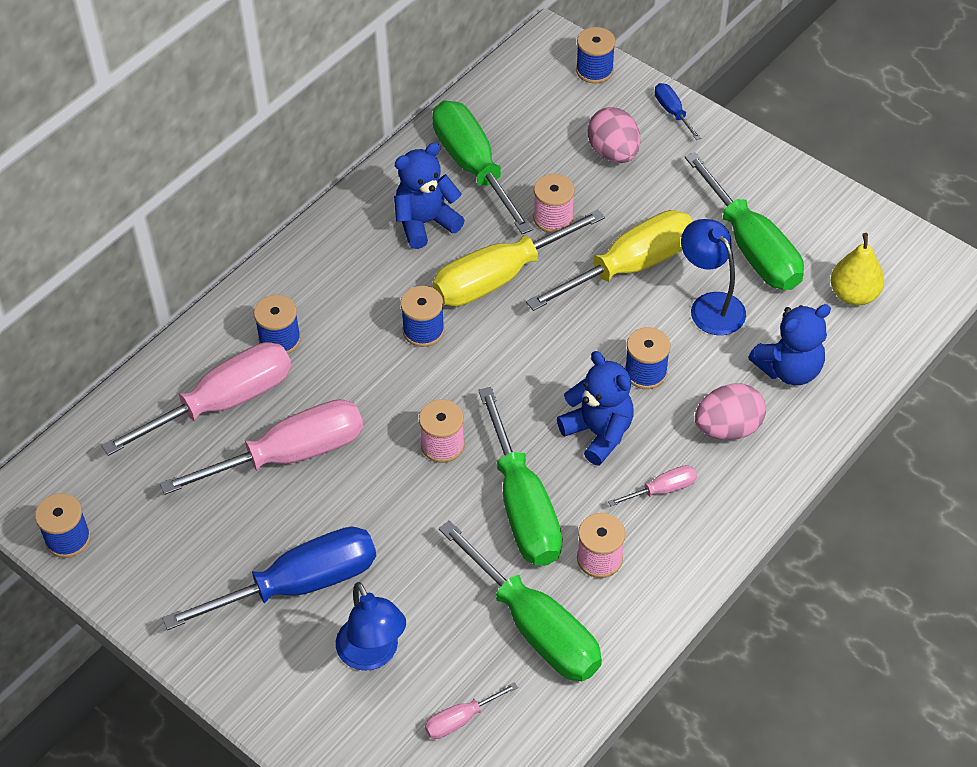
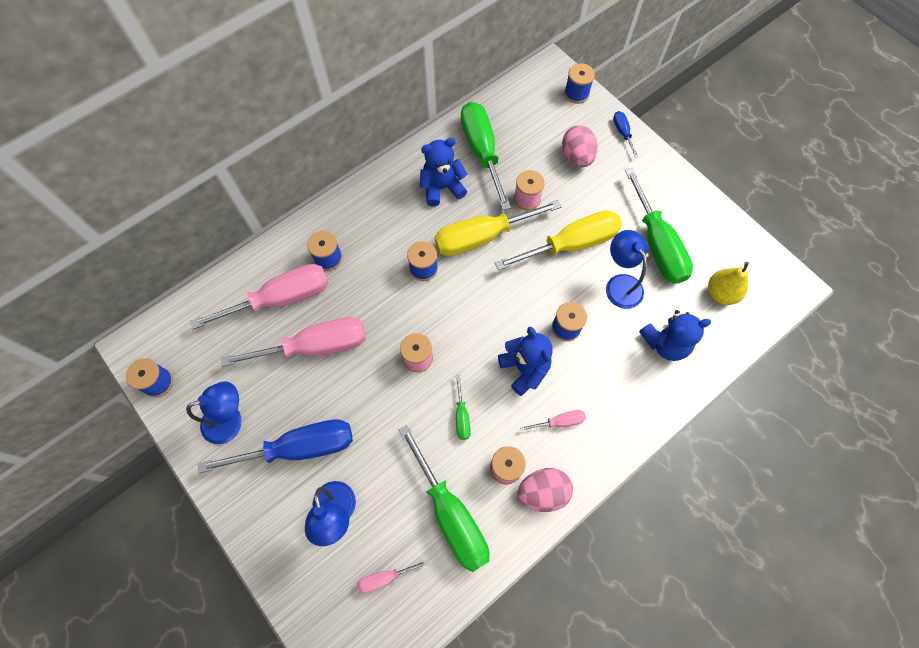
camera: 10 degrees right, 15 degrees up
(189, 568) = (230, 420): none -> blue lamp
(522, 506) = (461, 416): green screwdriver -> green screwdriver, size x0.45
(727, 428) = (614, 382): pink egg -> pink egg (542, 492)

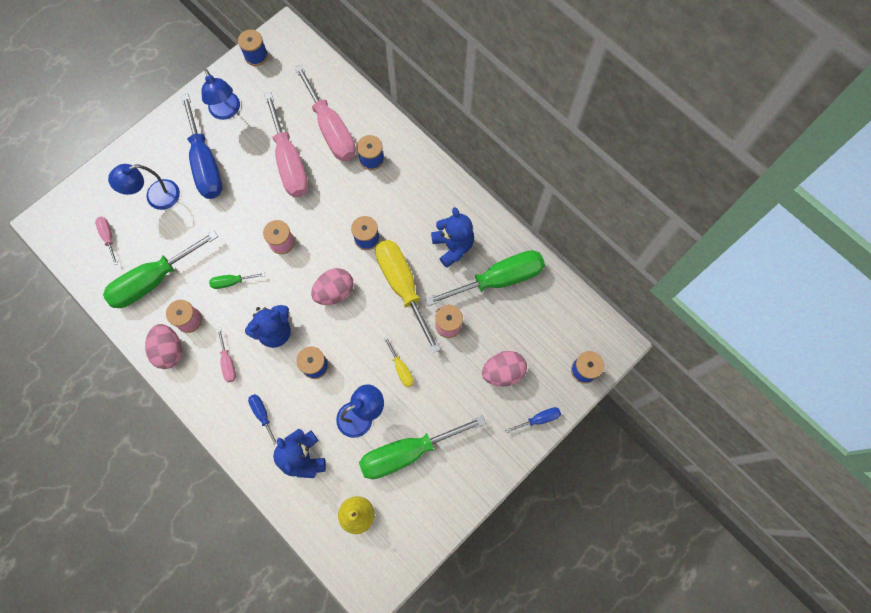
camera: 85 degrees right, 5 degrees up
(483, 304) = (334, 292): none -> pink egg
(571, 244) = (401, 368): yellow screwdriver -> yellow screwdriver, size x0.45
(620, 384) = (262, 415): none -> blue screwdriver

